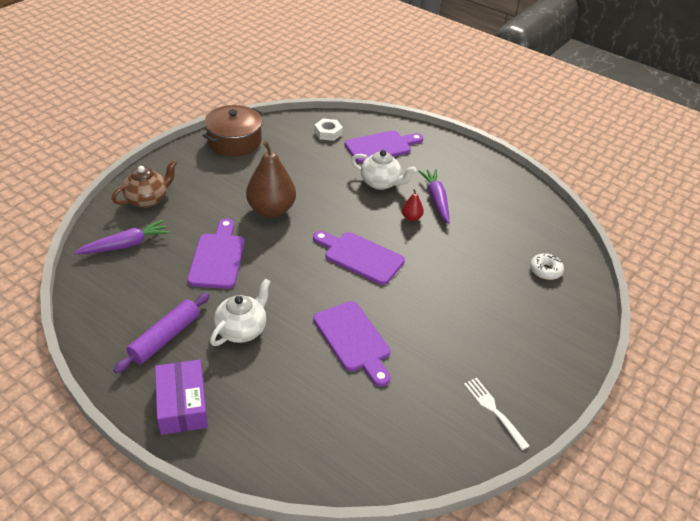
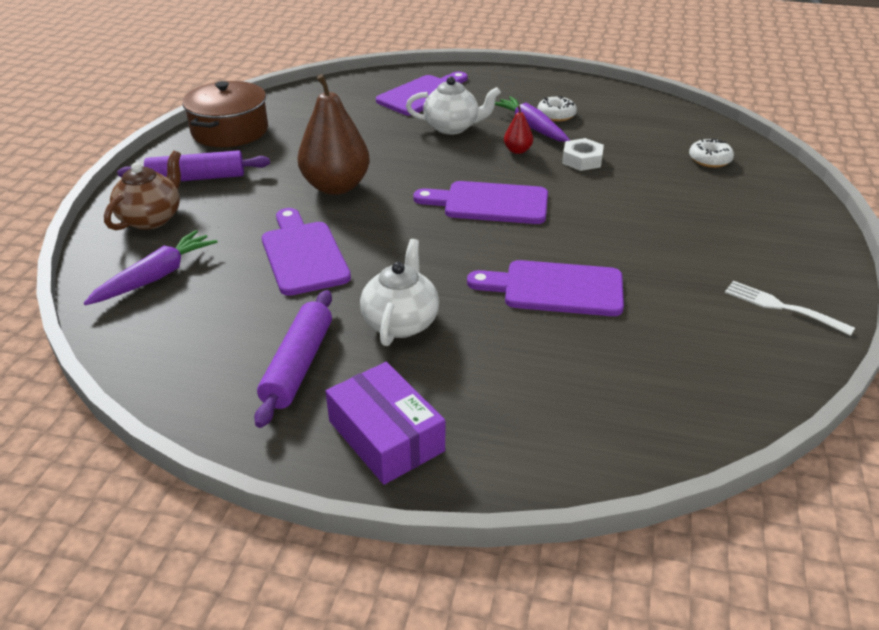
camera: 20 degrees left, 5 degrees down
(192, 175) = (197, 178): none -> purple rolling pin
(328, 133) = (346, 96): white nut -> white nut (582, 160)
(353, 340) = (555, 289): purple cutting board -> purple cutting board turned 150 degrees clockwise
(462, 194) = (556, 115): none -> white donut

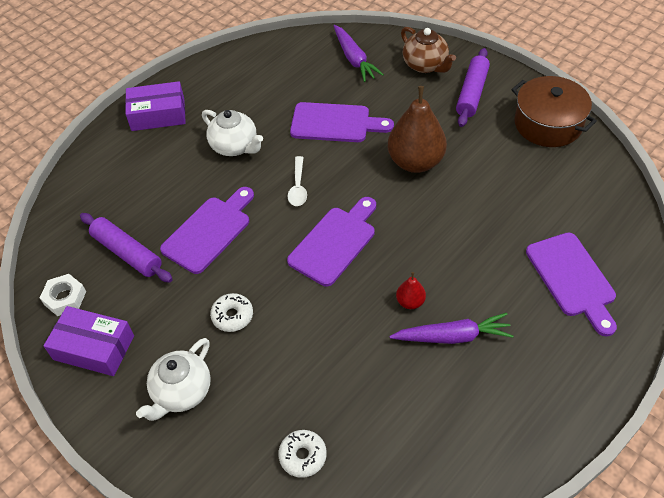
camera: 120 degrees right, 15 degrees up
(298, 365) = (232, 97): purple rolling pin -> purple rolling pin (127, 253)
(432, 248) = (298, 187): none -> white spoon
(452, 127) = (483, 272): white teapot -> white teapot (181, 392)
(556, 115) = (469, 373): white donut -> white donut (232, 316)
(582, 160) = (365, 343): white nut -> white nut (65, 298)
(783, 307) = (94, 348): white fork -> purple box

